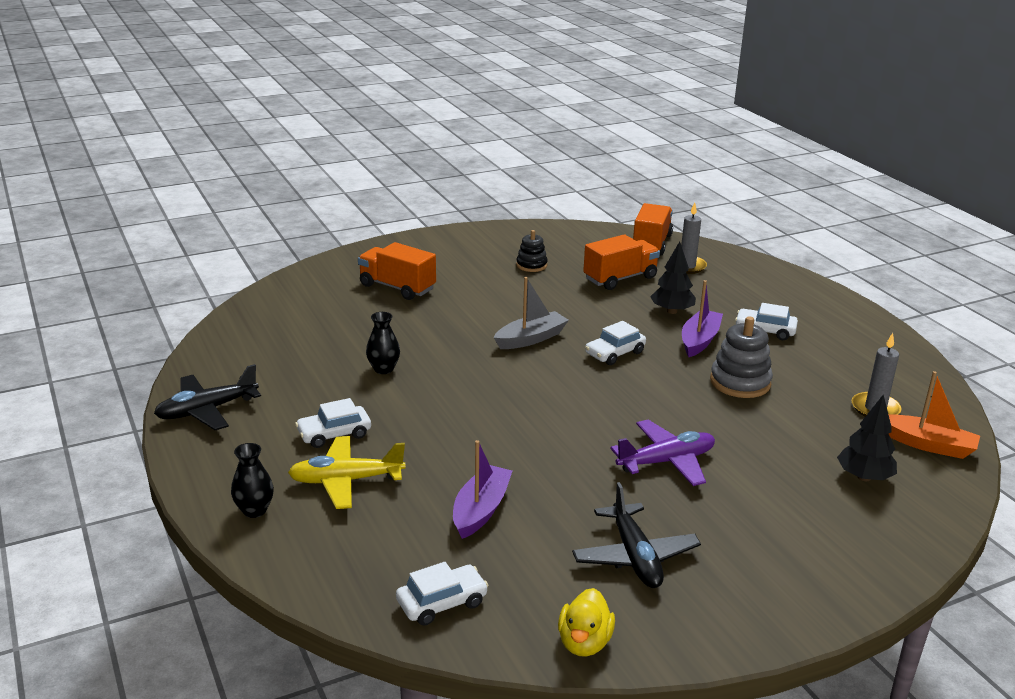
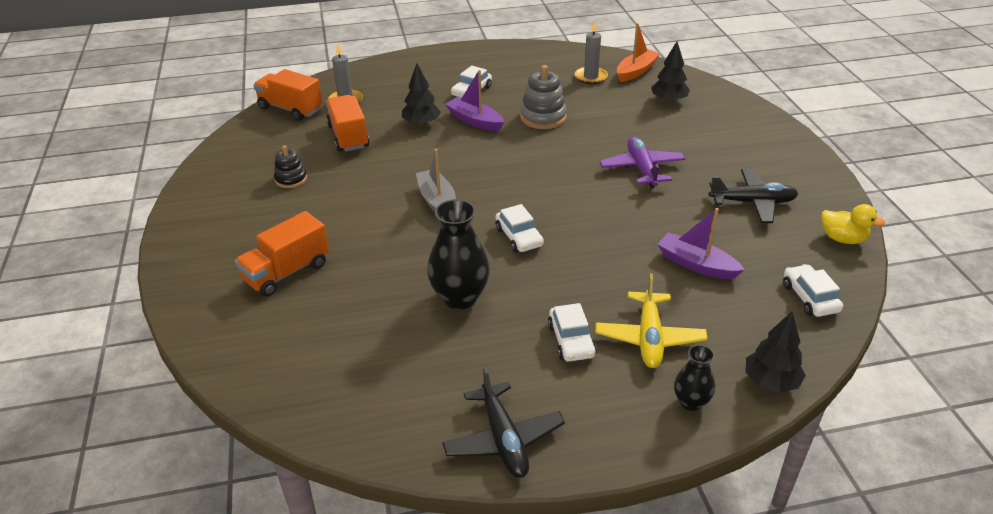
camera: 75 degrees left, 10 degrees up
(288, 565) = (771, 382): none -> black tree
(383, 369) = (460, 298): black vase -> black vase, size x1.76
(614, 353) = (480, 163): white car -> white car (519, 237)

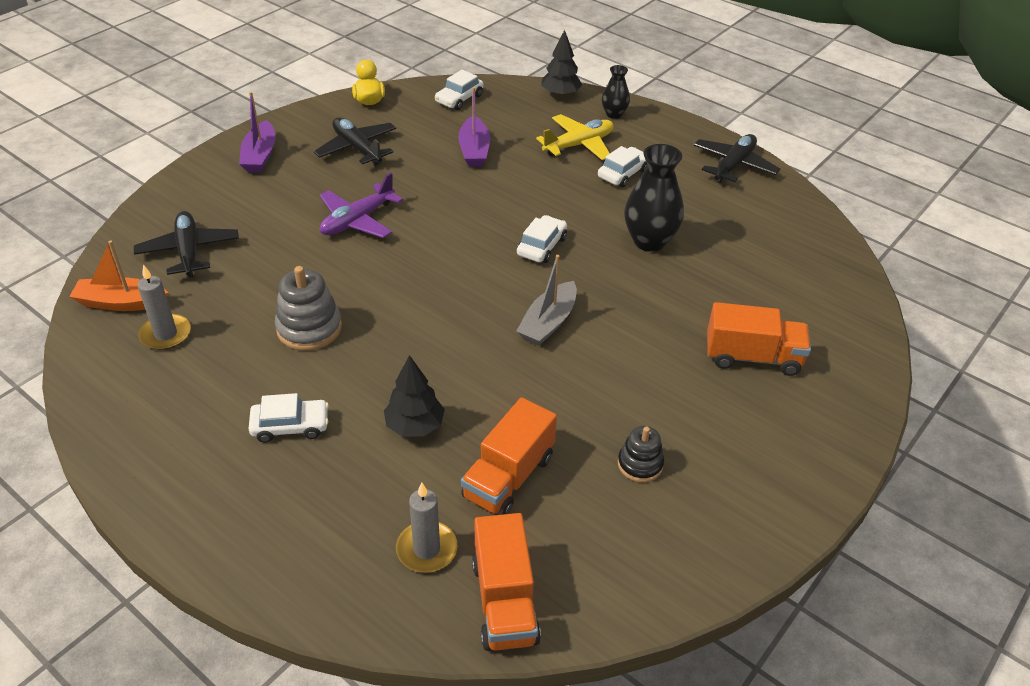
camera: 130 degrees left, 5 degrees up
(475, 121) = (366, 381): purple boat -> purple boat (260, 156)
(668, 100) = (189, 251): black tree -> black plane

